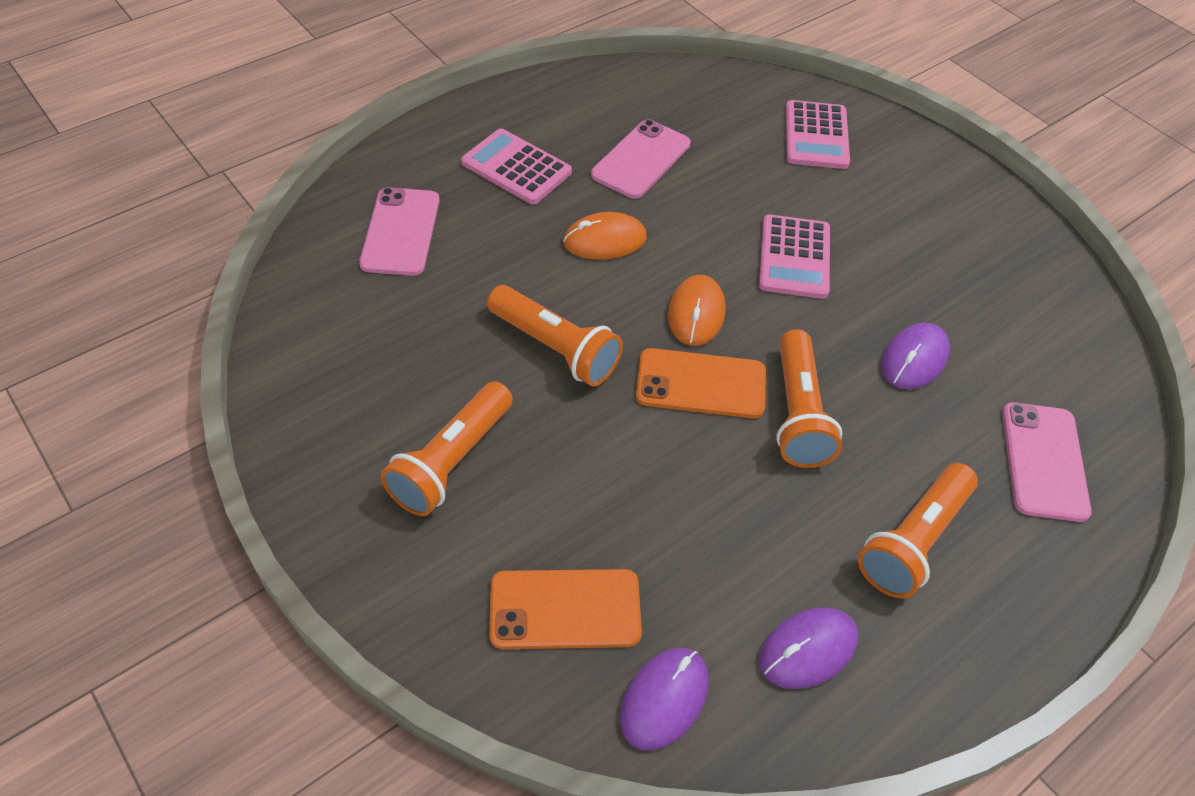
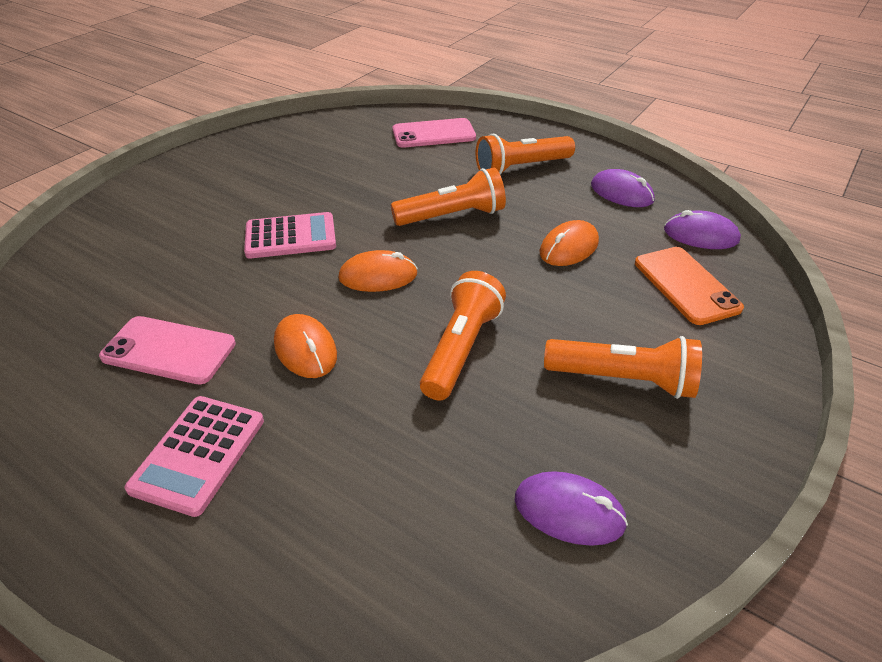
camera: 105 degrees left, 10 degrees down
(401, 232) = (349, 535): pink phone -> none
(689, 513) = (569, 247): none -> orange mouse
(701, 384) = (452, 261): orange phone -> none
(816, 136) = (118, 245): pink calculator -> none
(913, 541) = (521, 168): orange flashlight -> orange flashlight turned 135 degrees clockwise
(914, 359) = (375, 178): purple mouse -> purple mouse (569, 511)

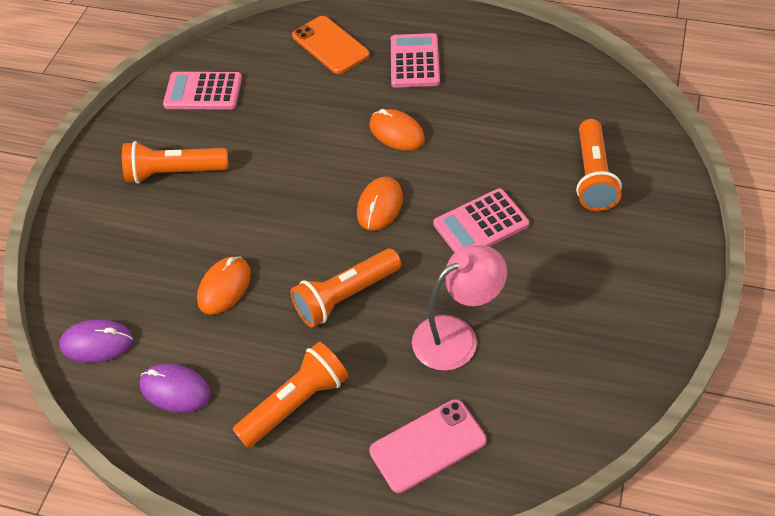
camera: 165 degrees right, 10 degrees up
(169, 350) = (487, 106): pink phone -> none
(374, 175) = (456, 336): none -> pink lamp
(378, 276) = (380, 206): orange mouse -> orange mouse turned 45 degrees counterclockwise
(461, 349) = (290, 163): orange flashlight -> orange flashlight (593, 176)
(569, 511) = (203, 92): purple mouse -> pink calculator
(686, 285) = (120, 272): orange phone -> orange phone (330, 45)

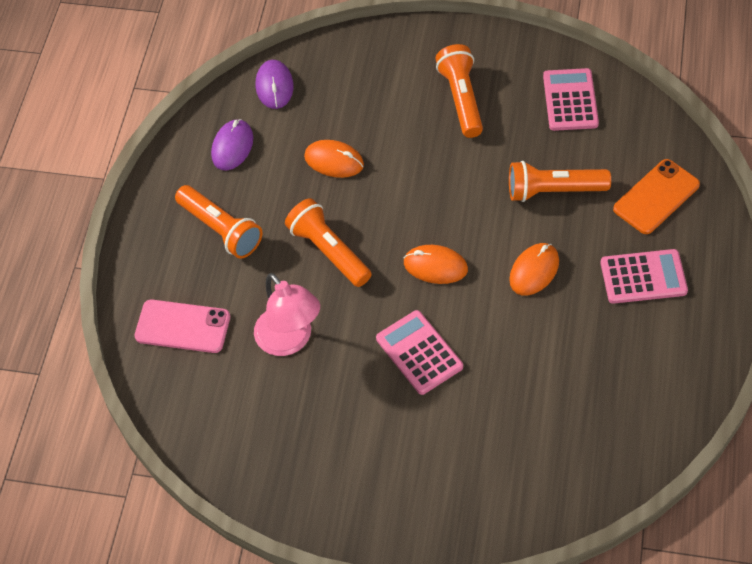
camera: 85 degrees right, 5 degrees up
(428, 446) = (182, 327): pink phone -> pink phone turned 45 degrees counterclockwise
(593, 176) = (492, 453): orange flashlight -> orange flashlight (553, 191)

